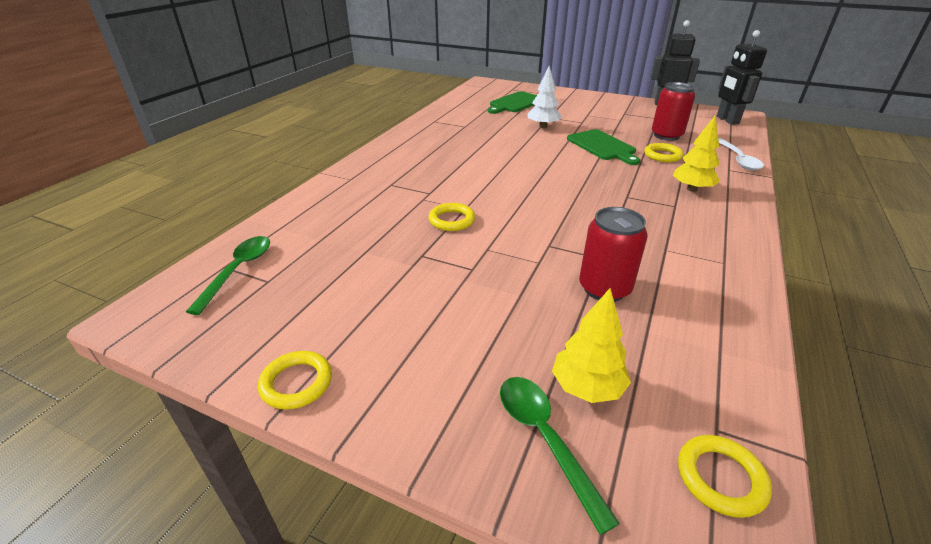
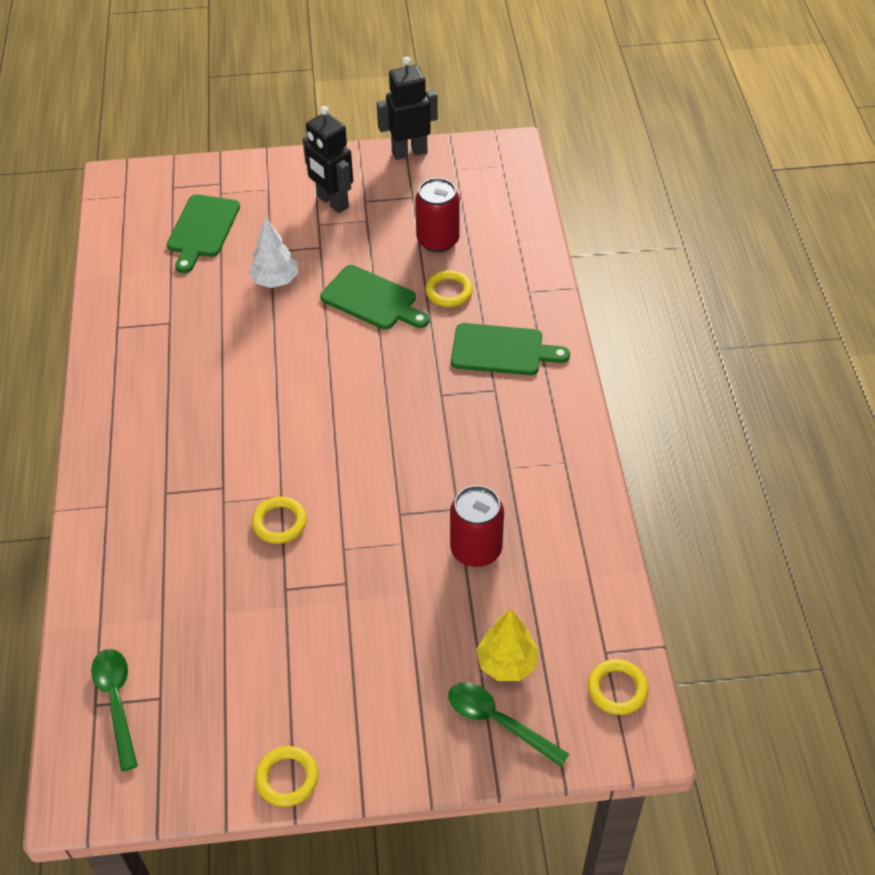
camera: 30 degrees left, 15 degrees up
(692, 189) = (502, 350): yellow tree -> green cutting board
(727, 120) = (497, 169): black robot -> black robot (332, 202)
(738, 159) = (533, 265): white spoon -> none

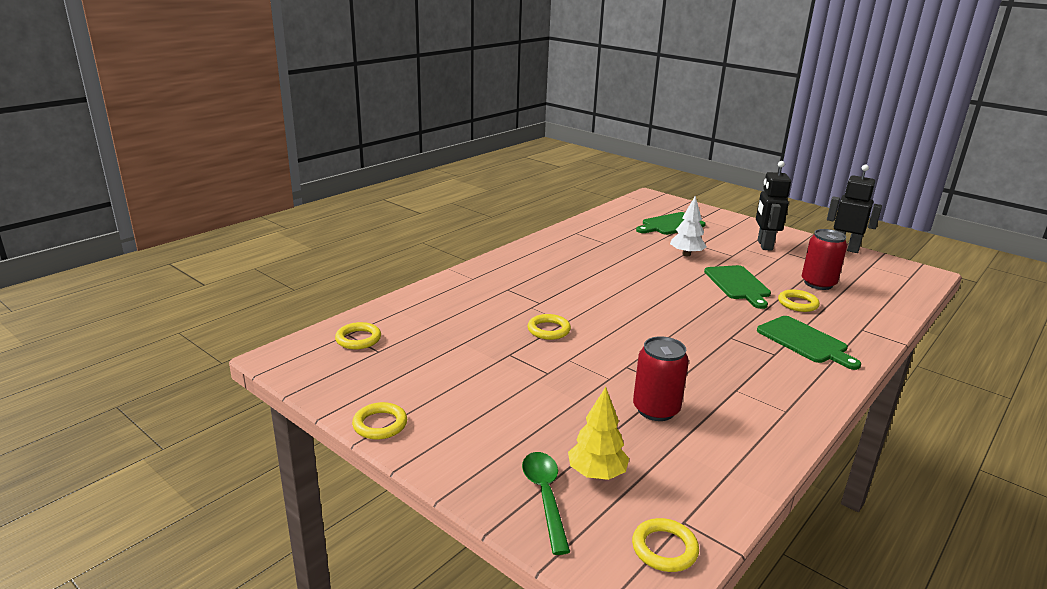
camera: 45 degrees right, 25 degrees down
(116, 701) = (358, 339): green spoon -> yellow ring

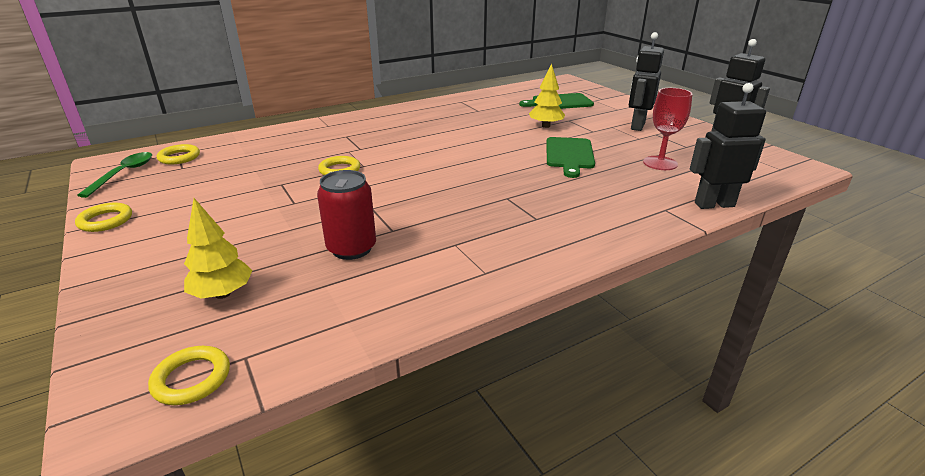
camera: 20 degrees right, 5 degrees up
(545, 496) = (151, 304): green spoon -> green spoon (124, 174)
(686, 254) = (546, 126): white tree -> yellow tree
(797, 303) = (615, 178): yellow ring -> none
(804, 341) = (583, 212): green cutting board -> none
(818, 283) = (660, 163): red can -> red goblet
(892, 319) = (714, 204): none -> black robot

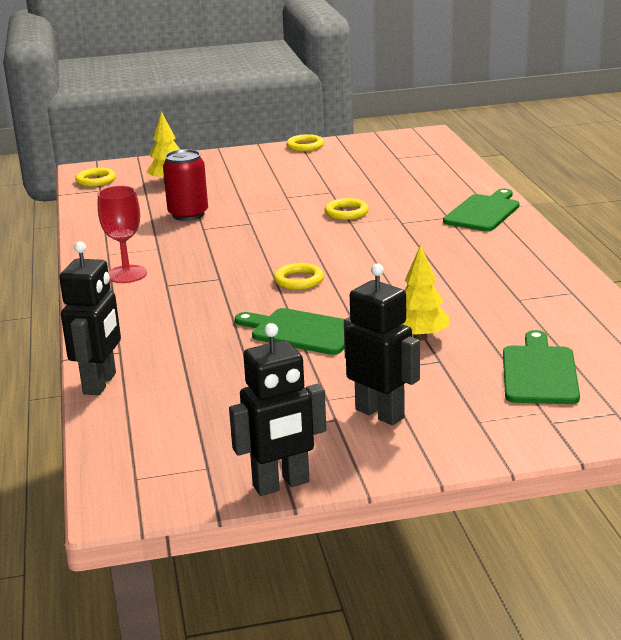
camera: 110 degrees right, 5 degrees down
(124, 174) = (396, 141): green spoon -> none
(179, 157) = (424, 155): yellow ring -> yellow ring (298, 280)
(335, 127) = (483, 212): none -> green cutting board
(660, 163) = (229, 386): red goblet -> red goblet (126, 274)

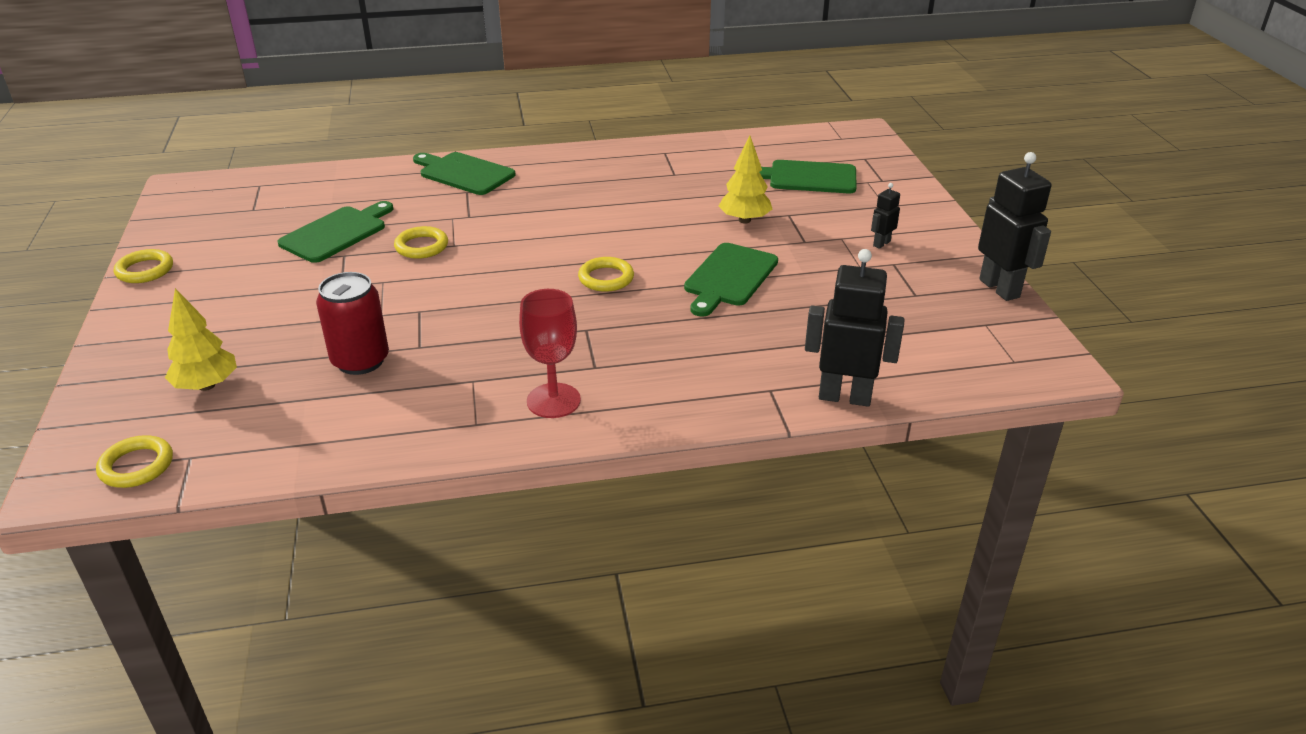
camera: 90 degrees left, 10 degrees up
(364, 185) = (337, 233): none -> green cutting board
(380, 413) = (881, 243): black robot -> black robot, size x0.49

